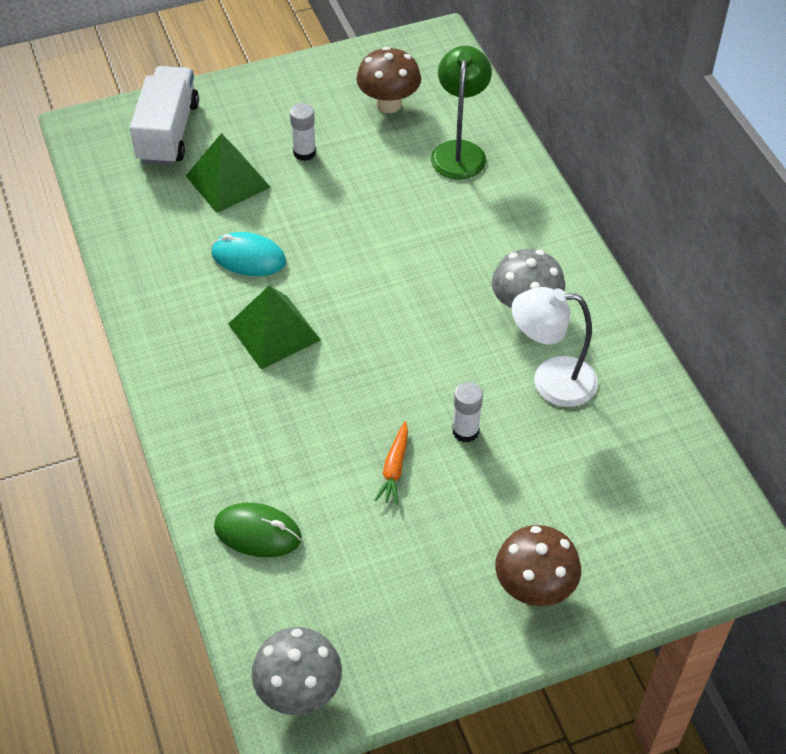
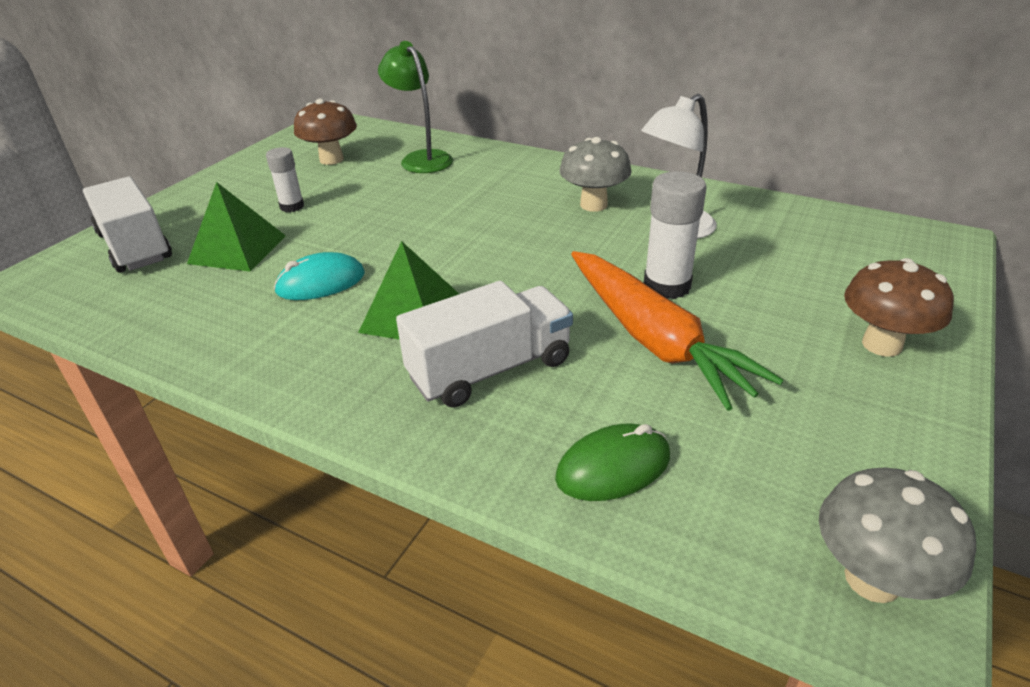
camera: 40 degrees left, 15 degrees down
(271, 414) = (490, 369): none -> white truck
(394, 468) = (654, 339): orange carrot -> orange carrot, size x2.43
(465, 431) = (667, 286): white glue stick -> white glue stick, size x1.60

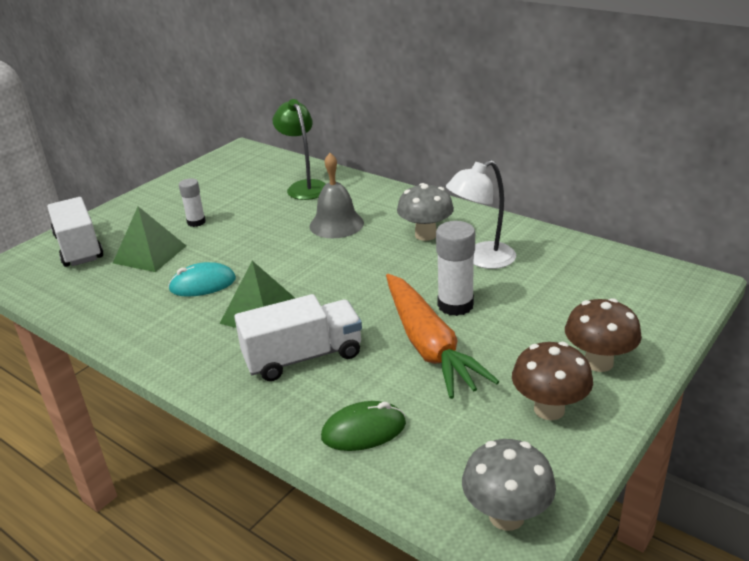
camera: 10 degrees right, 5 degrees down
(331, 159) = (235, 184): brown mushroom -> brown mushroom (549, 409)
(477, 199) = (336, 224): none -> grey bell

